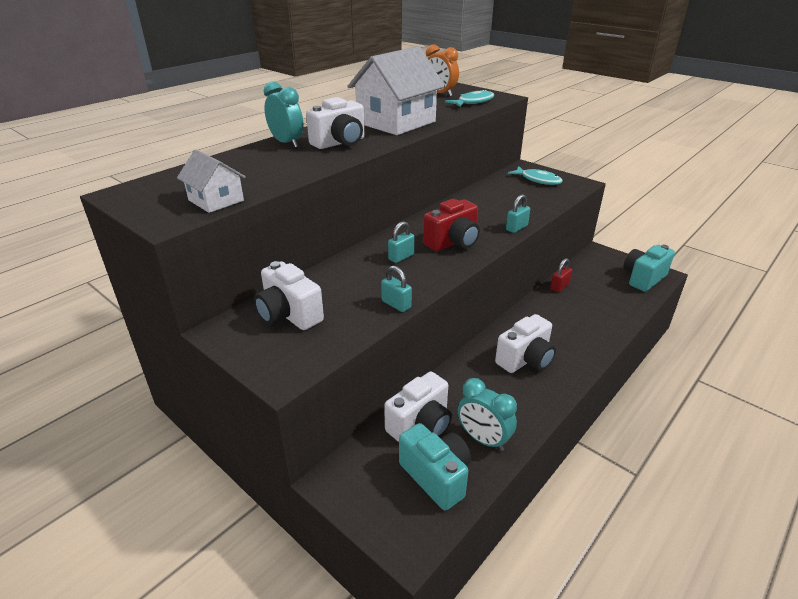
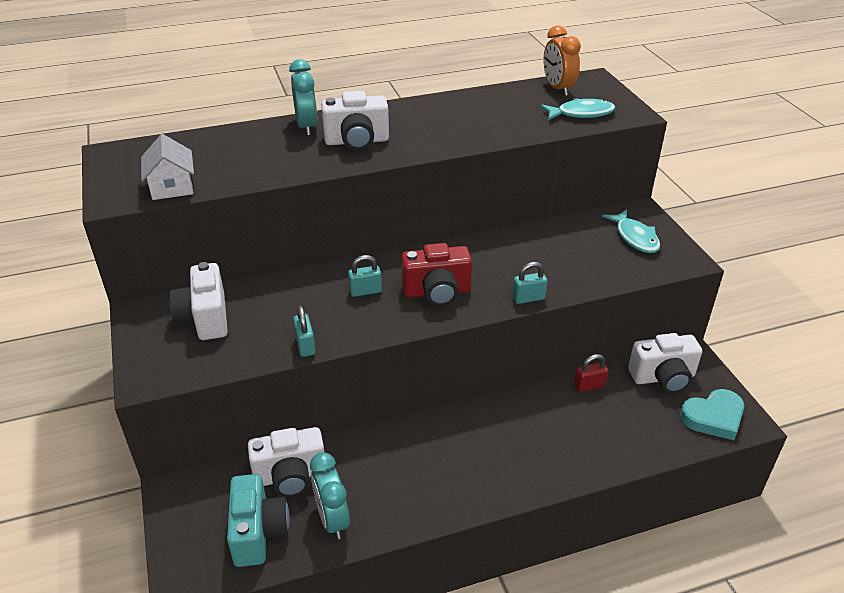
camera: 30 degrees right, 5 degrees up
(396, 122) = (450, 125): white house -> none
(525, 360) = (457, 457): white camera -> white camera (663, 378)
(643, 278) = (713, 417): turquoise camera -> turquoise heart

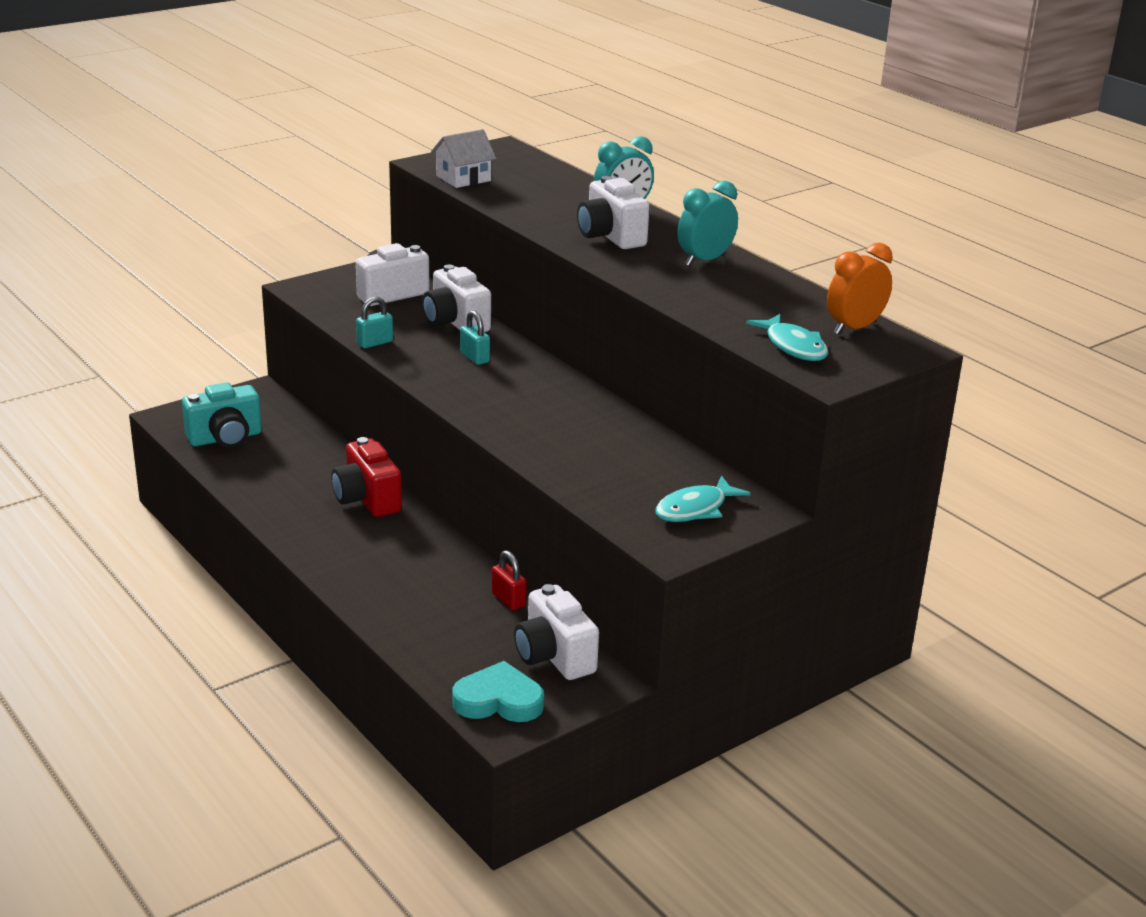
camera: 70 degrees right, 10 degrees down
(290, 476) = (294, 440): white camera -> white camera (455, 323)
(332, 519) = (251, 470): turquoise clock -> turquoise clock (705, 260)
(437, 292) = (495, 394): red camera -> red camera (367, 499)
(528, 298) = (517, 447): turquoise padlock -> none
(713, 417) = (498, 700): turquoise heart -> turquoise heart turned 135 degrees clockwise

